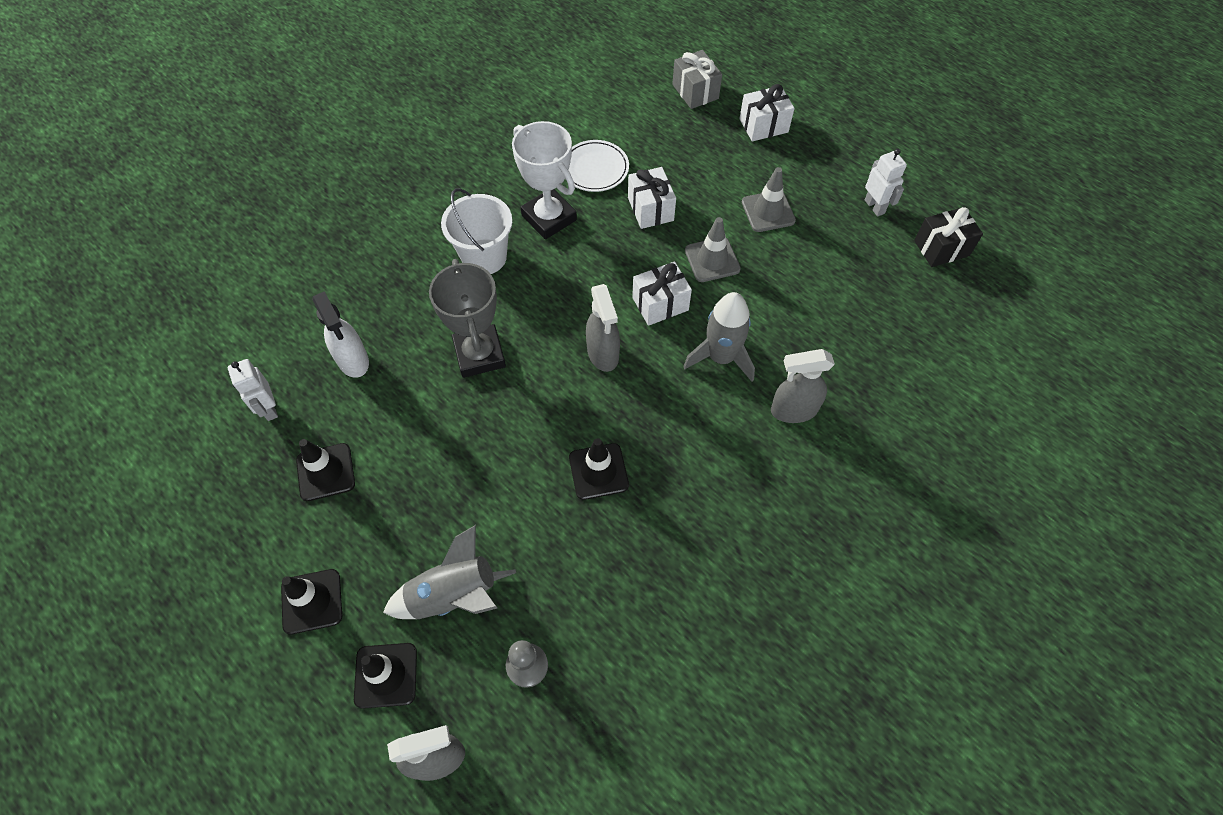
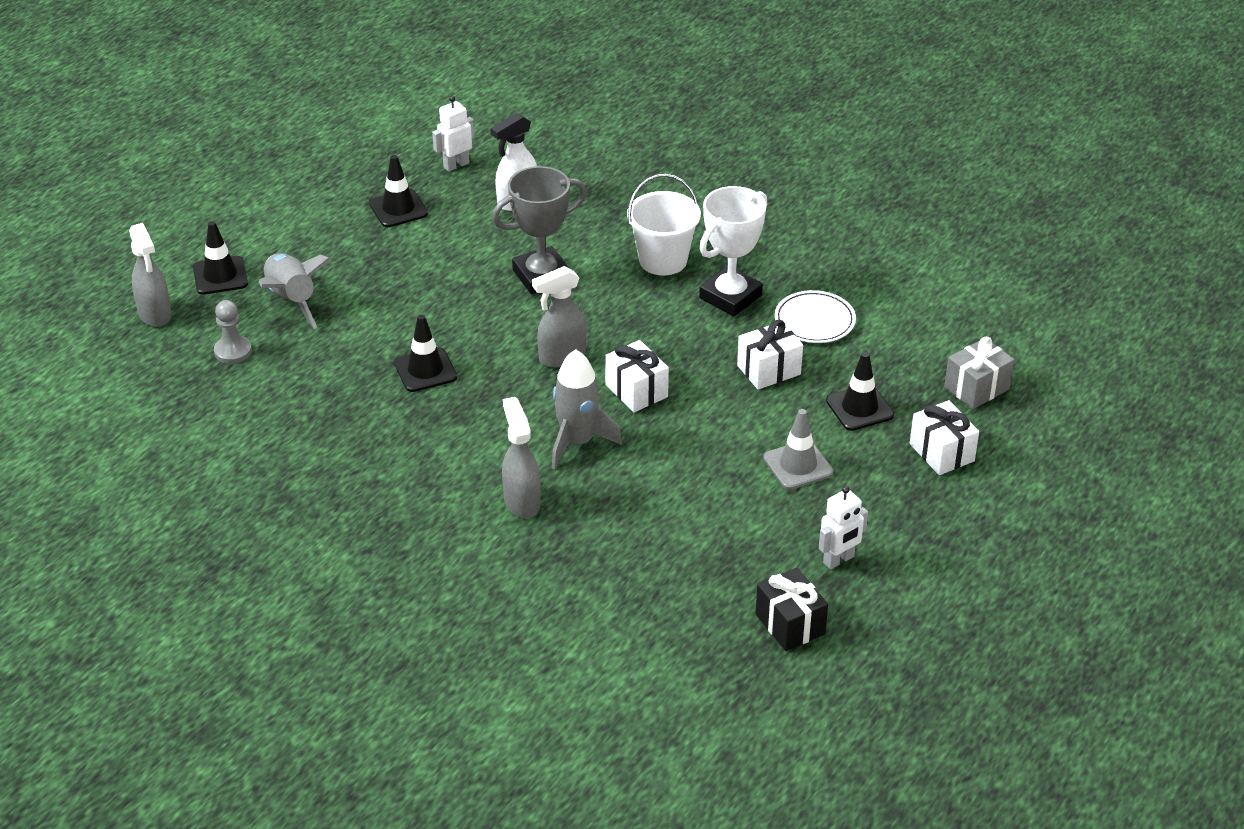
camera: 80 degrees right, 20 degrees down
(312, 601) = (279, 225): black traffic cone -> black traffic cone (859, 408)
(712, 260) = (709, 425): grey traffic cone -> none

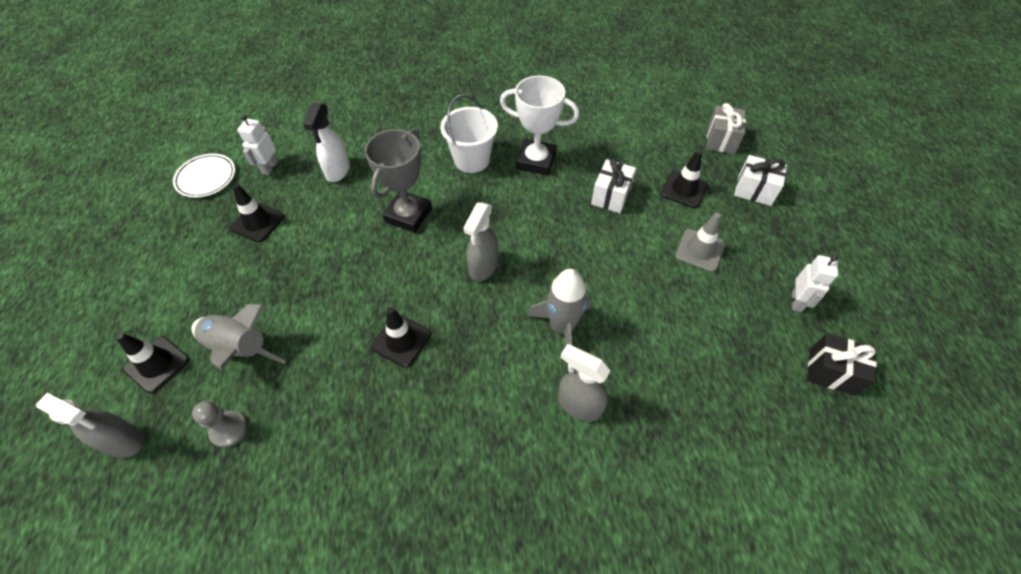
camera: 40 degrees left, 15 degrees up
(636, 391) = (555, 261): white gift -> none
(730, 297) = (536, 161): white trophy -> white trophy turned 75 degrees counterclockwise
(814, 321) = (597, 149): white plate -> white plate (206, 178)

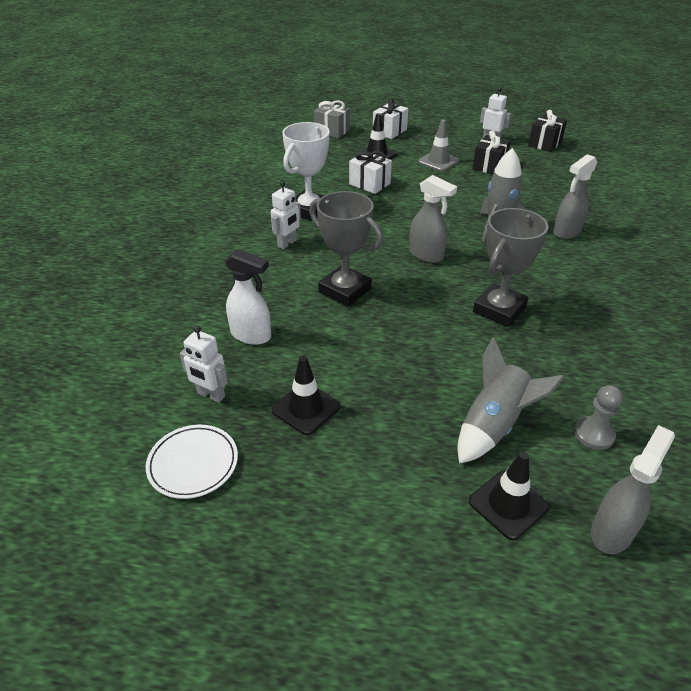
camera: 75 degrees left, 15 degrees down
(401, 340) = (499, 310): black traffic cone -> grey trophy
(471, 160) = (287, 244): white bucket -> white robot
(716, 306) = (489, 166): none -> black gift

